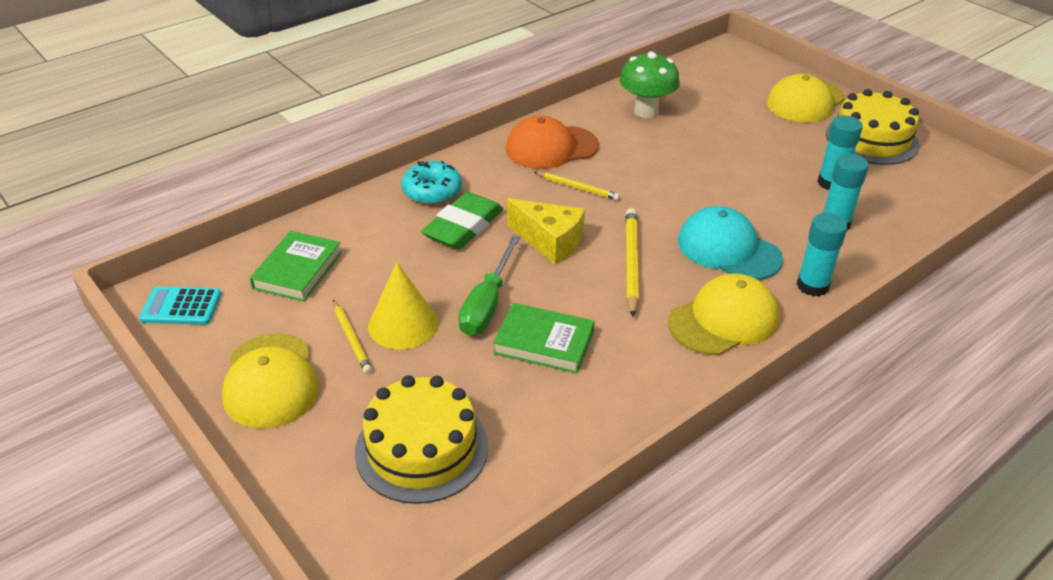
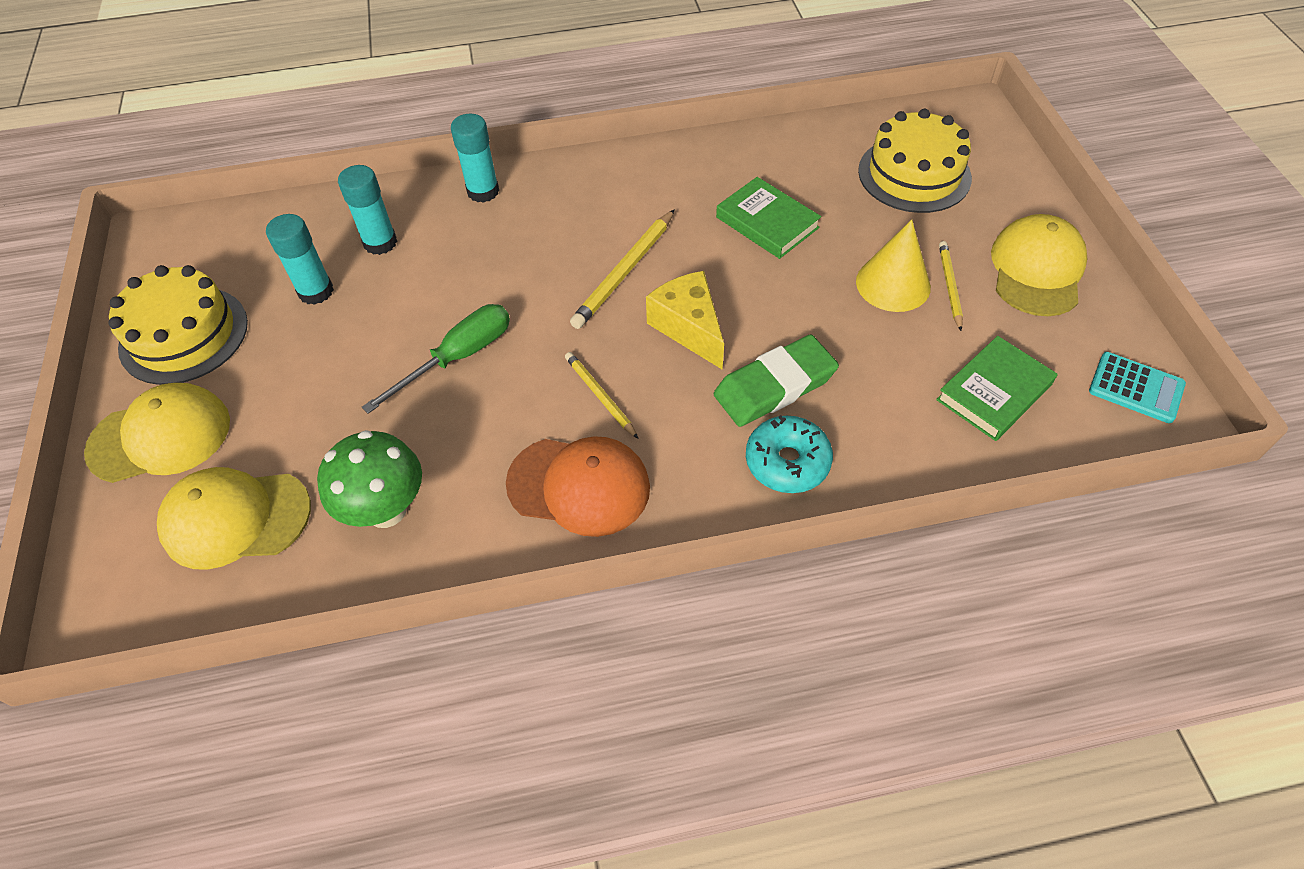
camera: 150 degrees left, 15 degrees up
(487, 303) = (798, 278): green screwdriver -> green screwdriver (458, 357)
(723, 320) = (593, 189): yellow cap -> yellow cap (235, 518)
(728, 249) = (516, 252): turquoise cap -> none

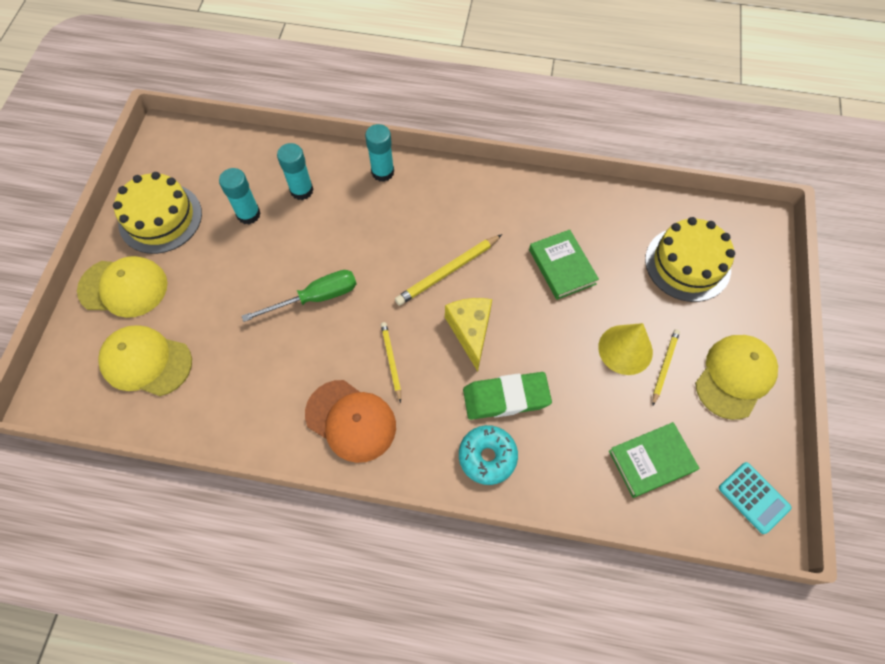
camera: 20 degrees right, 10 degrees up
(386, 510) = (232, 391): green mushroom -> none

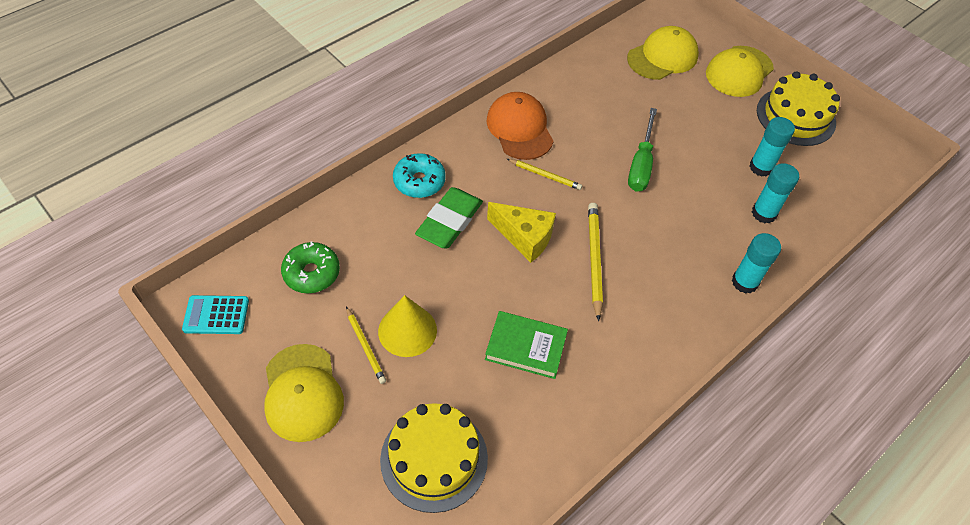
camera: 125 degrees right, 10 degrees down
(351, 421) = (520, 128): orange cap -> orange cap turned 90 degrees clockwise
(651, 461) = (312, 273): green book -> green donut

